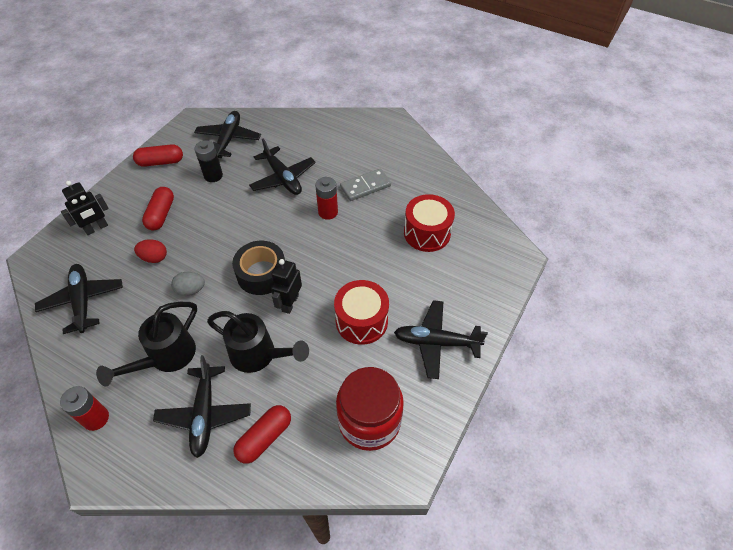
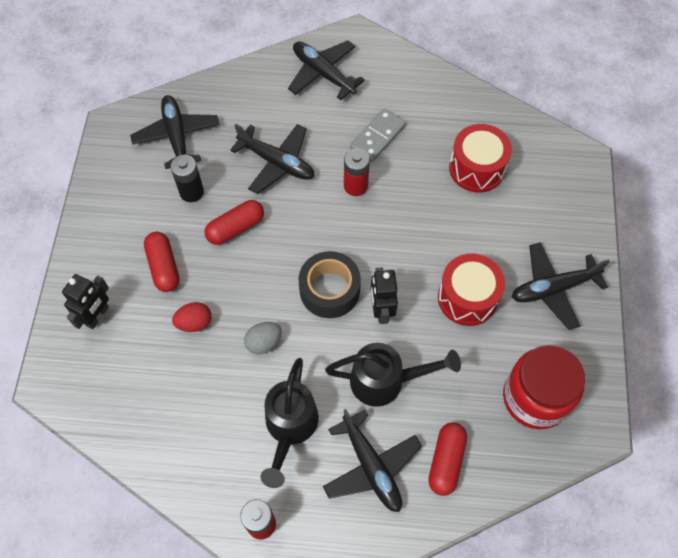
camera: 25 degrees left, 10 degrees up
(83, 301) = (149, 408): black plane -> black plane (323, 74)
(160, 162) = (113, 199): red capsule -> red capsule (235, 228)

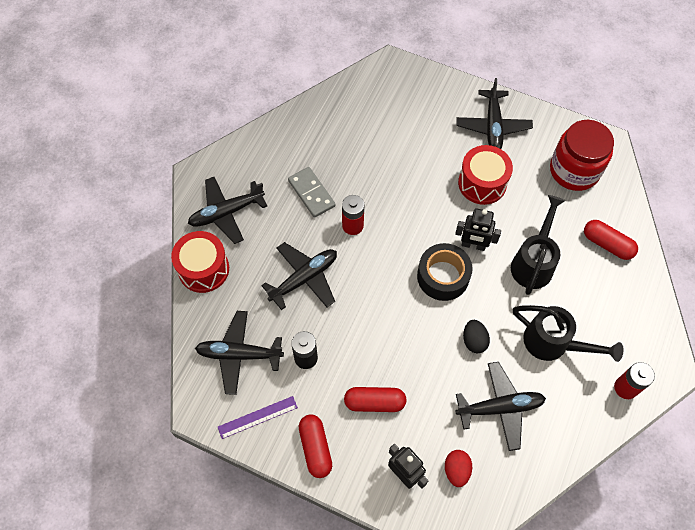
camera: 70 degrees left, 0 degrees up
(119, 172) = (257, 417): none -> purple ruler
(194, 323) = (438, 391): red egg -> red egg (456, 470)
(235, 228) = (357, 331): red capsule -> red capsule (315, 448)
(264, 342) = (474, 341): grey egg -> black egg
(371, 466) = (599, 295): black plane -> black plane (500, 408)
(476, 168) = (371, 135): red drum -> red drum (203, 269)

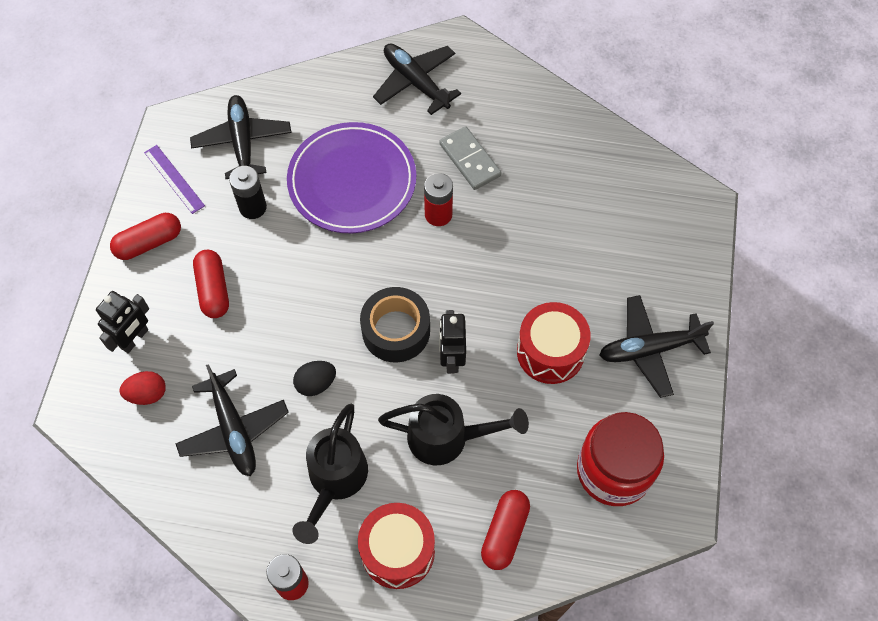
camera: 75 degrees right, 0 degrees up
(203, 269) = (337, 81): red drum -> red drum (398, 551)
(304, 278) = (352, 181): black plane -> purple plate
(311, 193) = (469, 160): grey domino -> grey domino turned 75 degrees counterclockwise

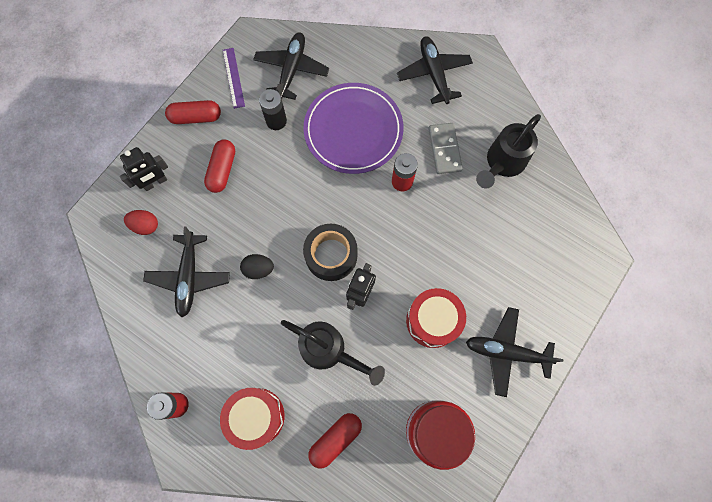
camera: 25 degrees right, 10 degrees up
(335, 480) = (238, 345): black watering can -> black watering can (502, 163)

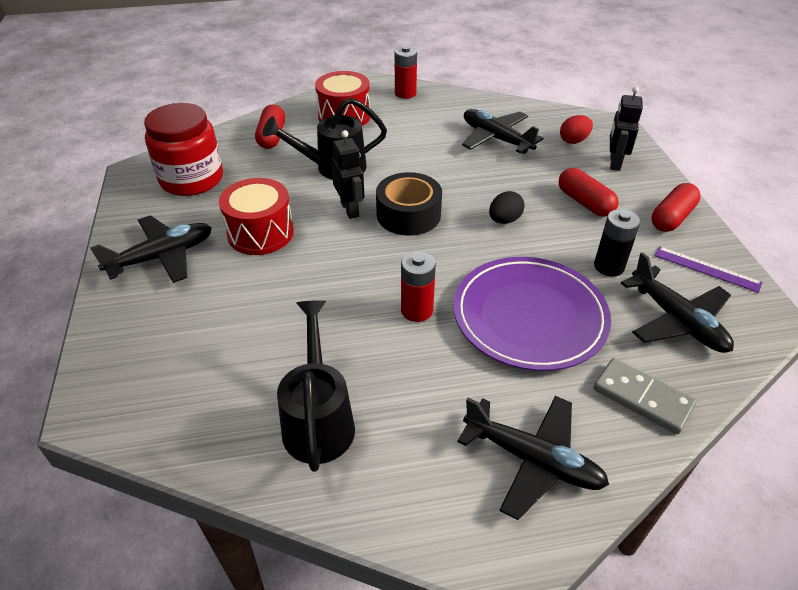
camera: 135 degrees right, 30 degrees down
(258, 269) = (454, 171): black egg -> black egg (504, 220)
(444, 149) = (408, 377): grey domino -> grey domino (642, 397)

